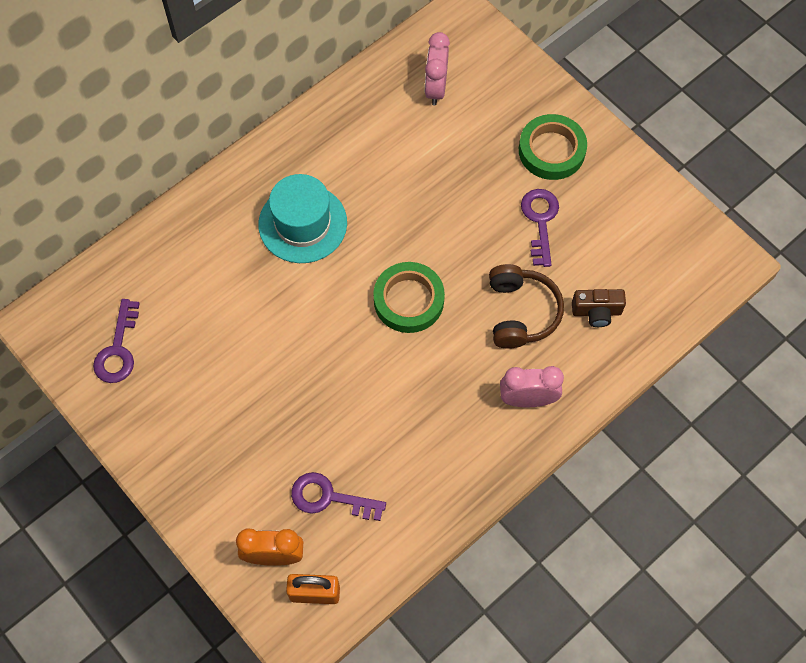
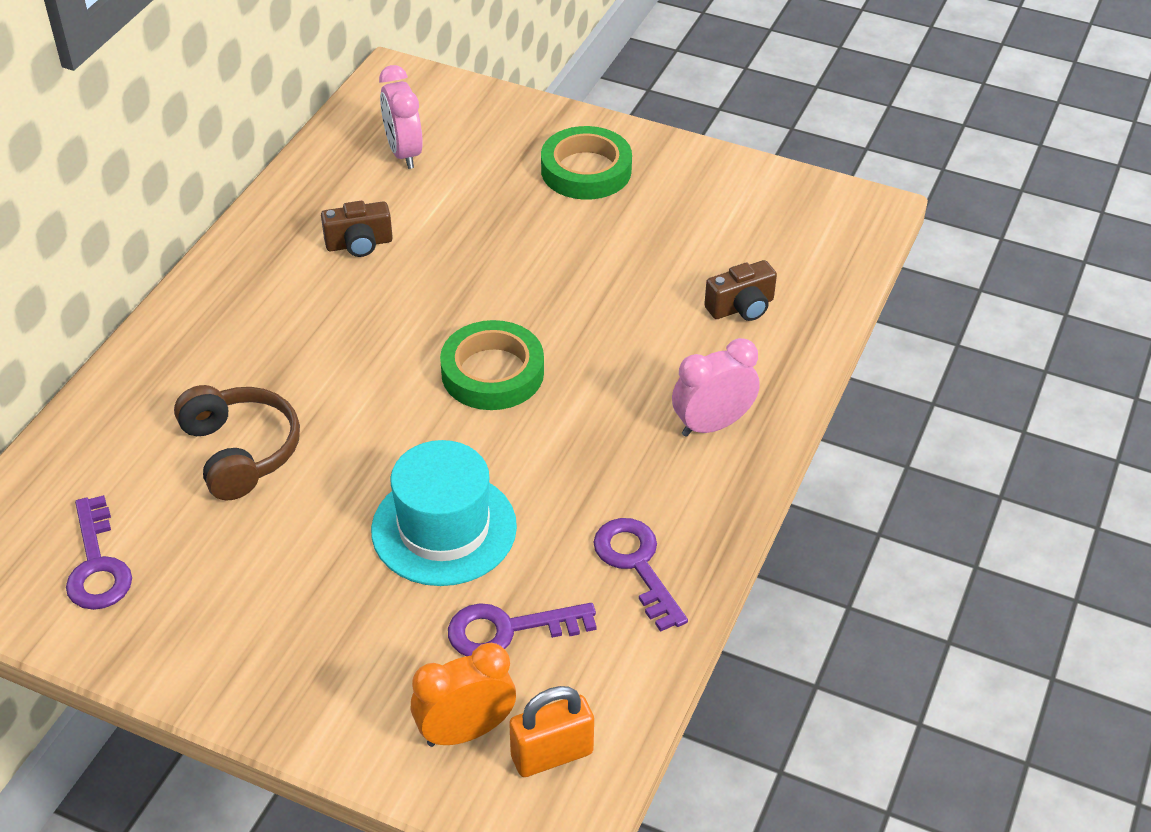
camera: 25 degrees left, 20 degrees down
(302, 224) = (301, 338): turquoise hat -> turquoise hat (444, 528)
(372, 159) = (359, 244): none -> brown camera
(521, 312) = (647, 338): brown headphones -> brown headphones (240, 452)
(540, 221) = (614, 240): purple key -> purple key (636, 565)

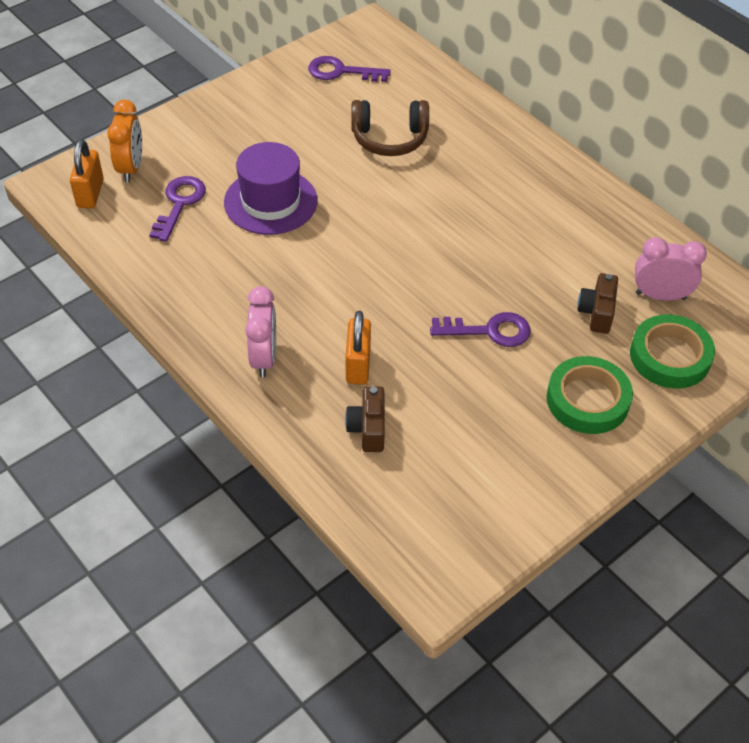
camera: 115 degrees right, 5 degrees up
(359, 244) = (558, 240): brown camera -> brown camera (596, 312)
(444, 528) = (270, 201): turquoise hat -> purple hat
(492, 372) = (386, 265): green tape -> green tape (670, 356)
(636, 565) = (180, 273): purple key -> purple key (489, 331)
(664, 343) = (358, 365): none -> orange padlock

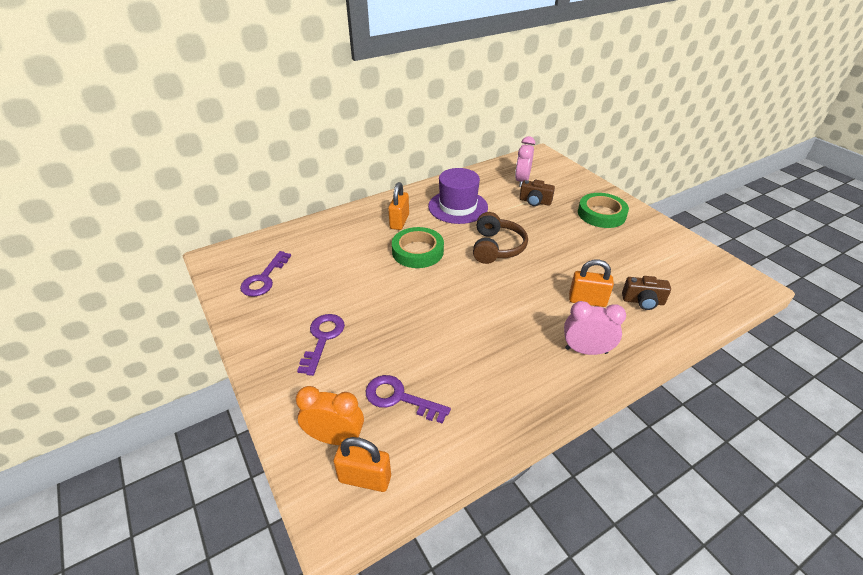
camera: 80 degrees left, 10 degrees down
(270, 201) = (411, 334): purple hat -> purple hat (458, 207)
(389, 138) = (357, 261): brown headphones -> brown headphones (496, 247)
(489, 164) = (399, 222): none -> orange padlock
(489, 331) = (551, 241): purple key -> purple key (322, 338)
(670, 356) = (566, 185): green tape -> green tape (417, 251)

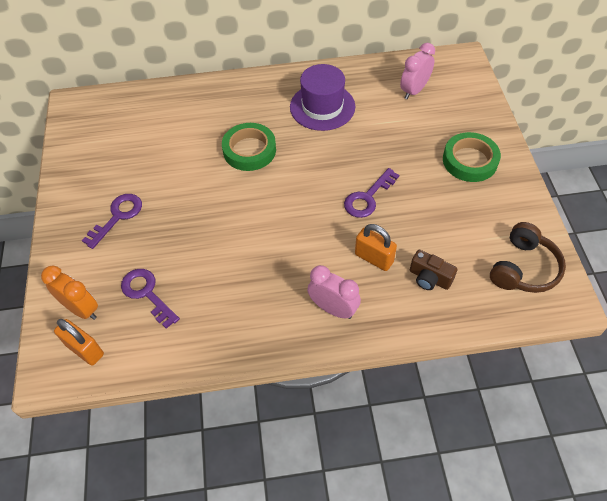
camera: 25 degrees right, 15 degrees up
(264, 279) = (101, 139): purple key -> purple key (368, 198)
(399, 222) = (253, 109): orange padlock -> none
(496, 247) = (328, 169): brown headphones -> brown headphones (523, 268)
(535, 202) = (408, 123): brown camera -> none

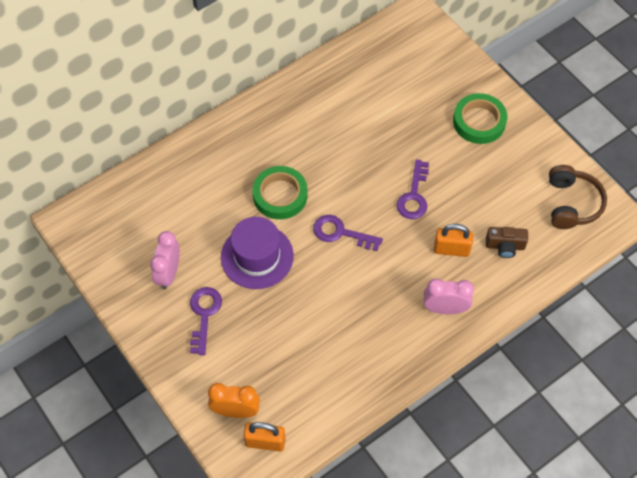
camera: 30 degrees left, 5 degrees up
(146, 293) = (282, 370): purple key -> purple key (340, 233)
(322, 107) = (318, 121): purple hat -> purple hat (257, 256)
(414, 90) = (391, 68): pink clock -> pink clock (168, 273)

